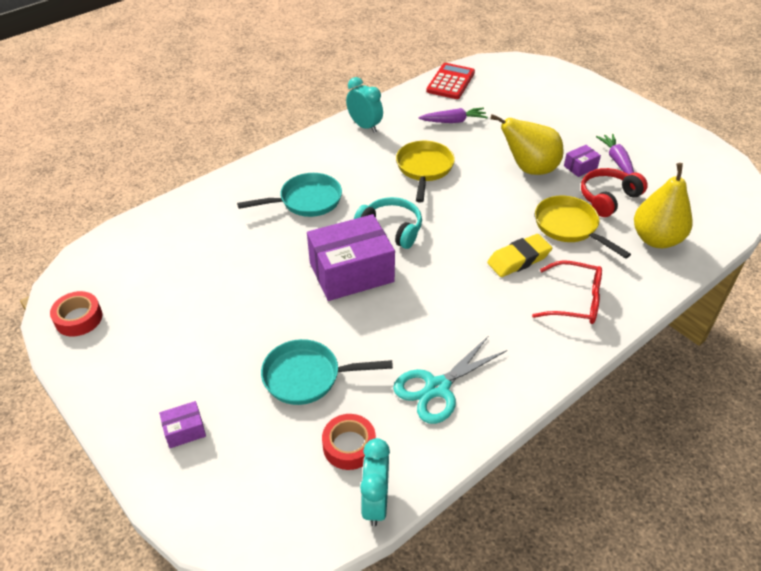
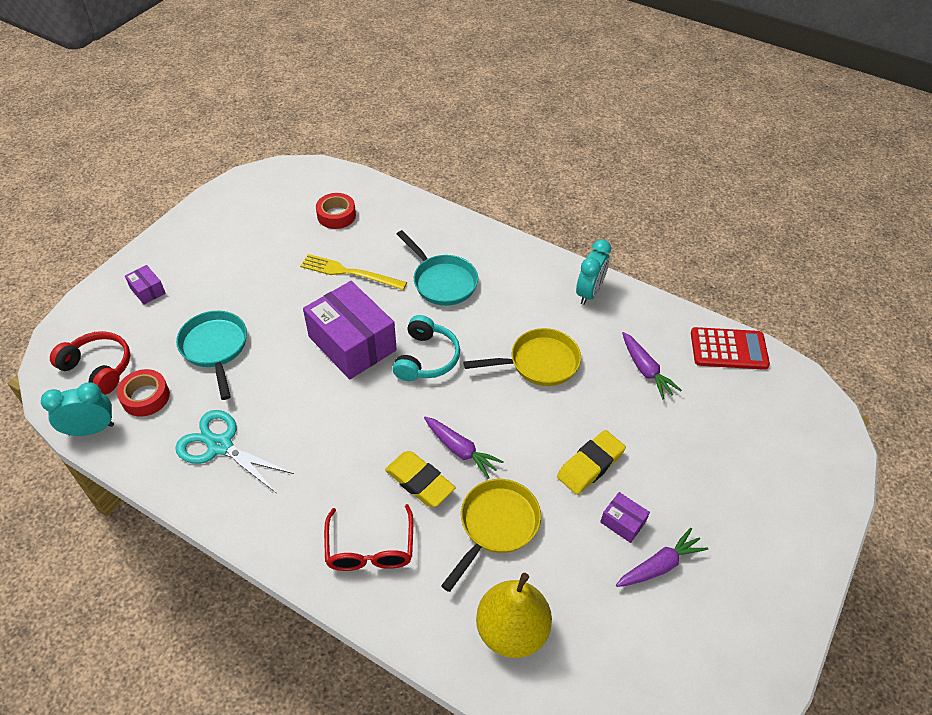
camera: 70 degrees right, 5 degrees up
(78, 318) = (247, 192): red tape -> red tape (336, 215)
(259, 258) = (349, 273): none -> yellow fork
(495, 230) = (461, 450): none -> purple carrot
(529, 169) = (590, 465): yellow pear -> yellow eraser
(608, 198) = (572, 563): red headphones -> red headphones (98, 368)

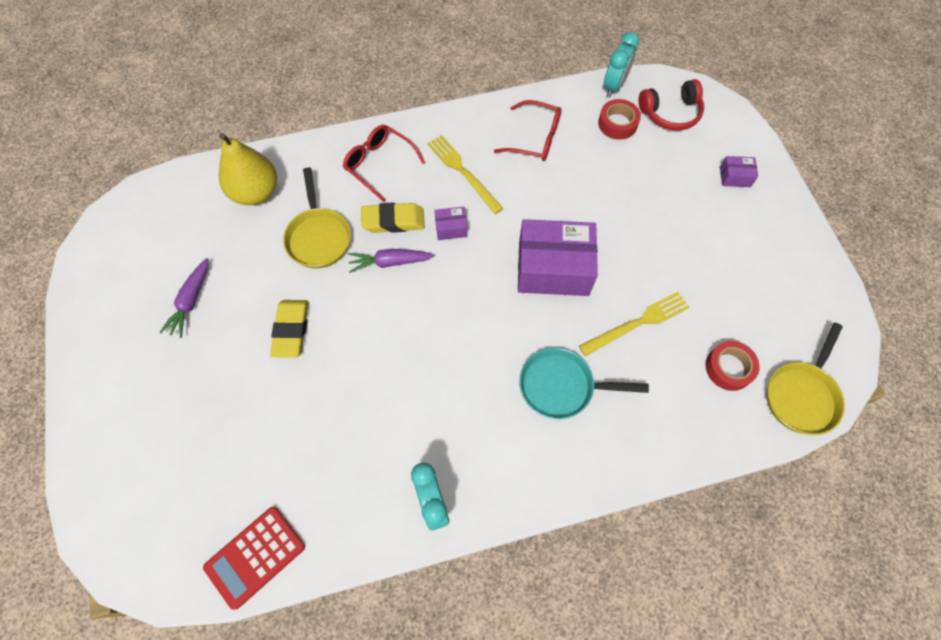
camera: 135 degrees right, 15 degrees up
(215, 348) = (630, 183): turquoise pan -> none
(220, 446) = (535, 138): turquoise scissors -> red glasses
(313, 472) = (463, 172): none -> yellow fork
(426, 358) = (490, 306): turquoise headphones -> none
(539, 363) = (405, 382): yellow pan -> yellow pan (802, 395)
(622, 522) = (237, 309): purple box -> purple box (451, 228)
(646, 370) = (313, 457): purple carrot -> none

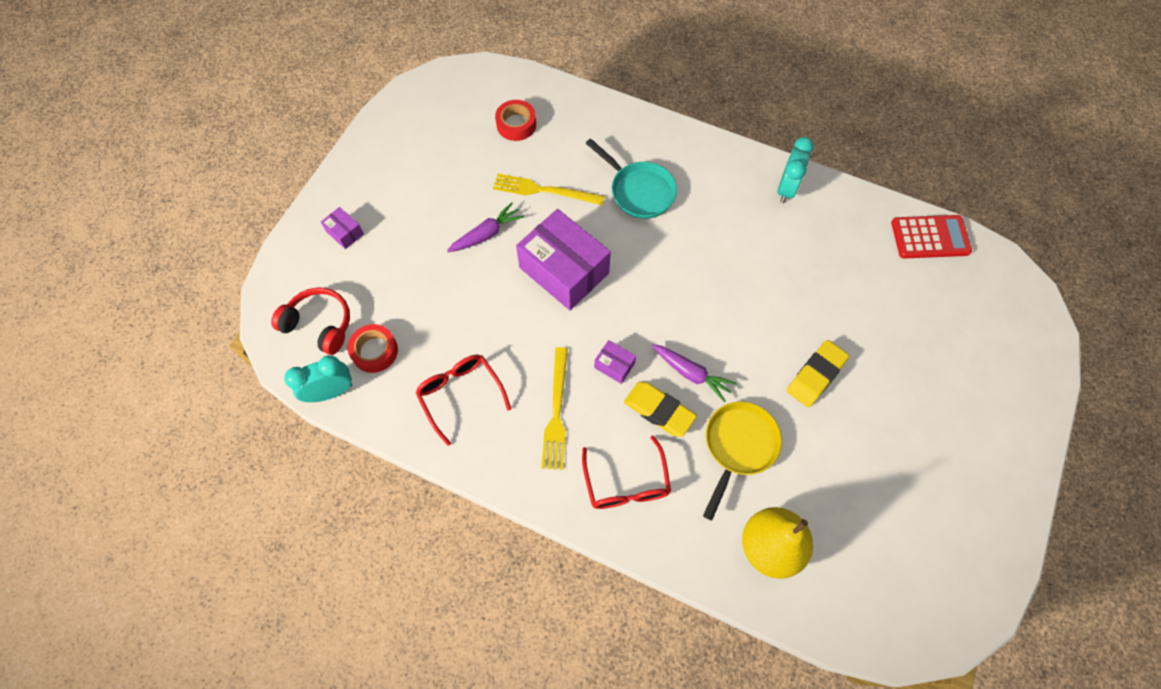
camera: 140 degrees left, 0 degrees up
(191, 301) = (893, 468): purple carrot -> purple carrot (487, 234)
(802, 395) = (490, 81): yellow pan -> none

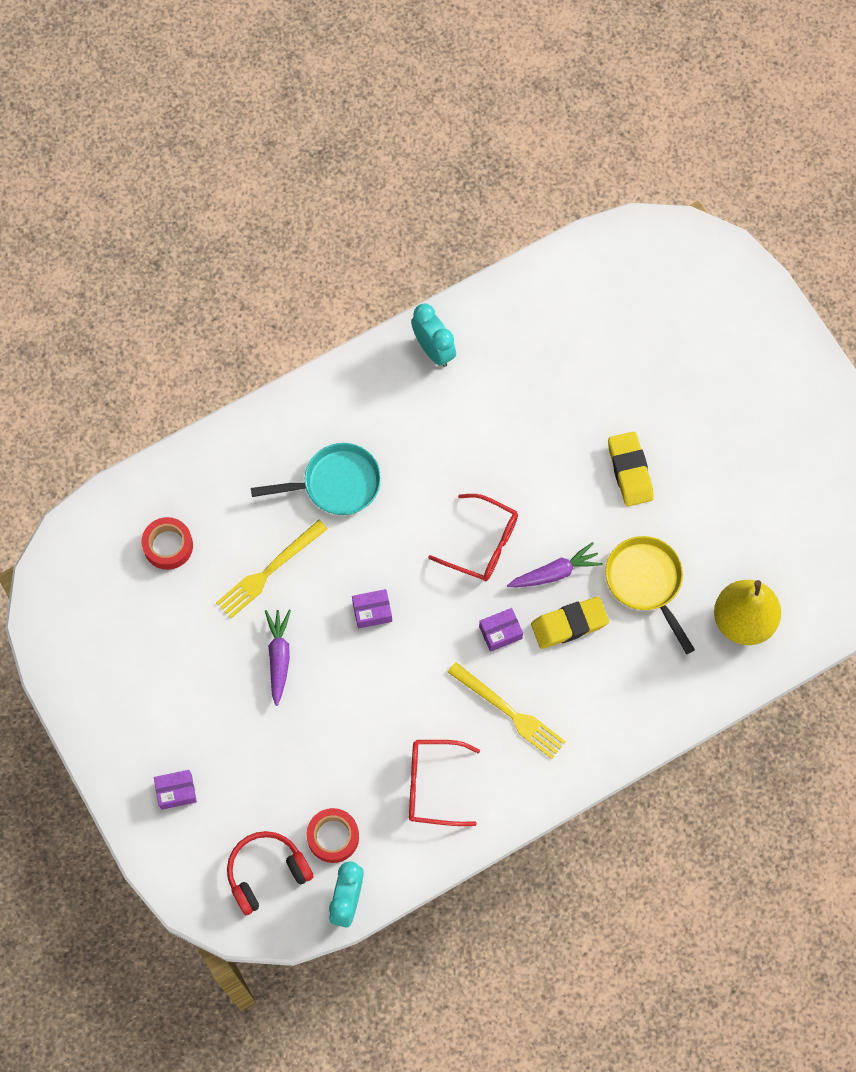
camera: 55 degrees left, 5 degrees up
(564, 270) = (372, 612): purple box -> purple box, size x0.43
(626, 482) = (613, 696): red glasses -> red glasses (482, 543)
(930, 237) = (573, 269): red calculator -> none

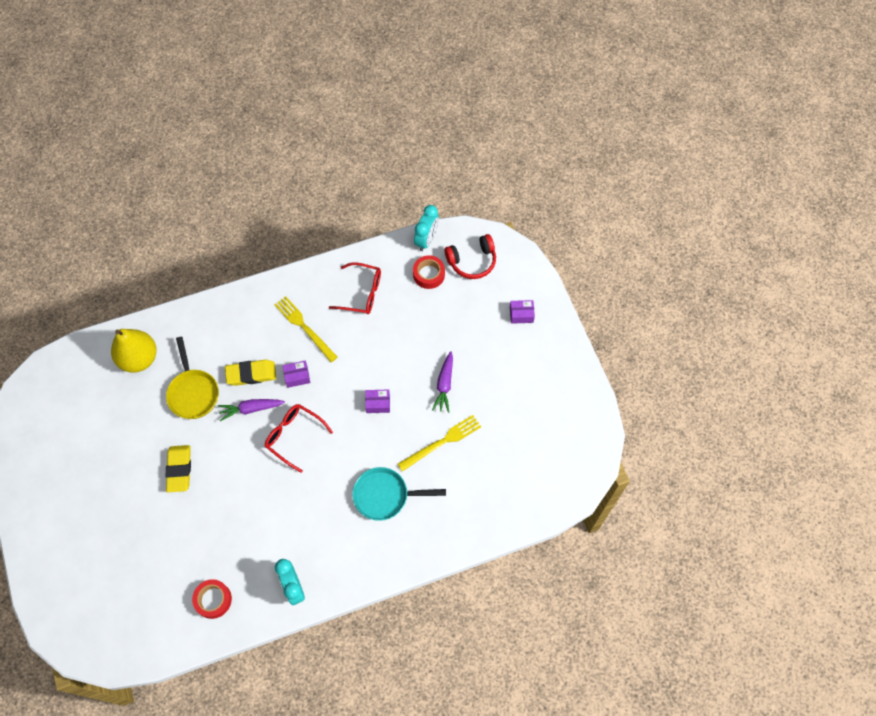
camera: 170 degrees left, 5 degrees down
(168, 546) = (509, 471): red tape -> red tape (213, 600)

